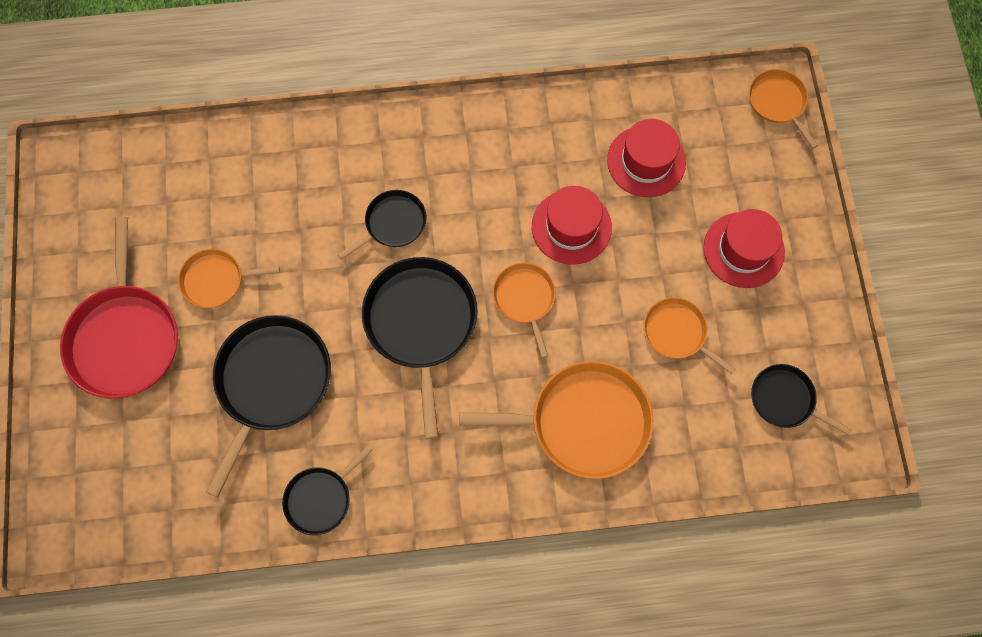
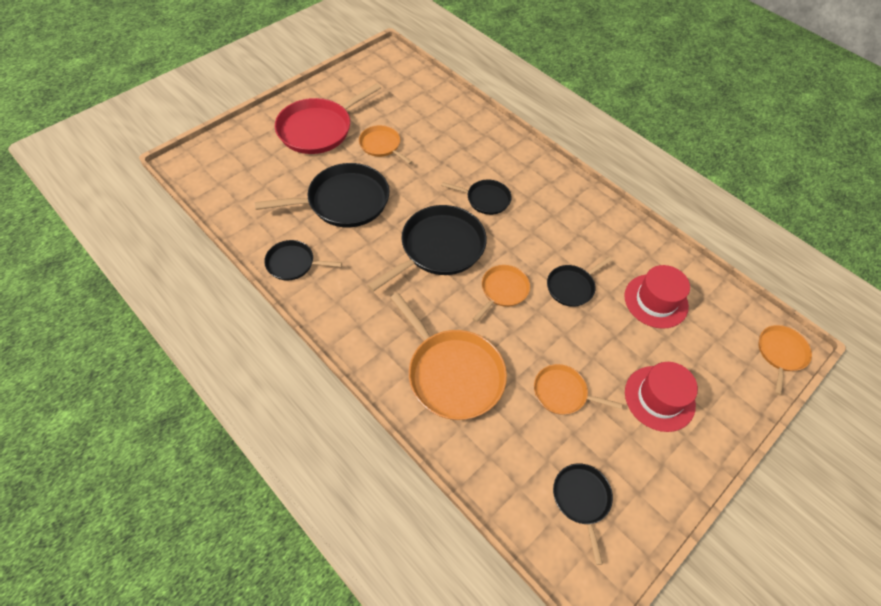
camera: 50 degrees right, 15 degrees down
(571, 227) = (572, 287): red hat -> black pan
(677, 333) = (562, 393): orange pan -> orange pan turned 75 degrees counterclockwise

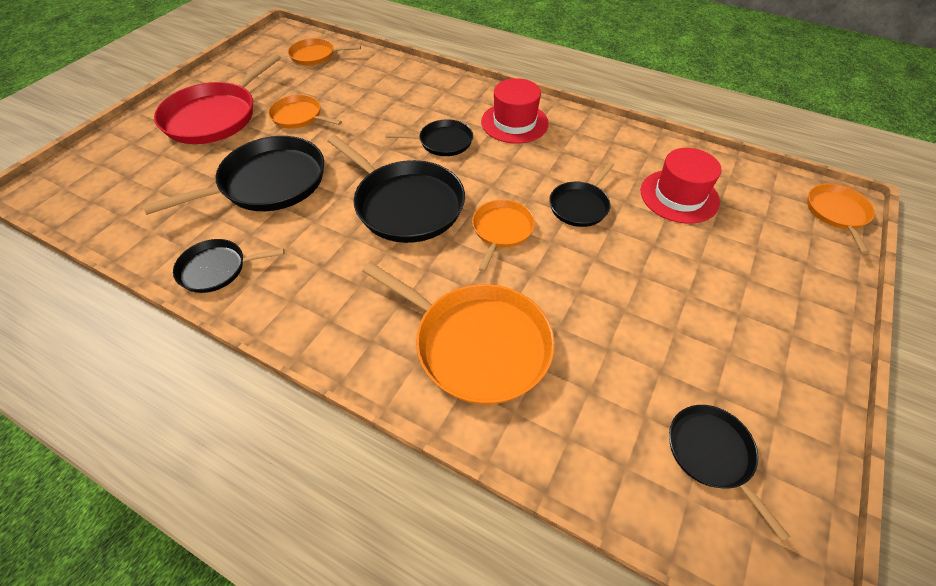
camera: 15 degrees left, 5 degrees down
(439, 248) = (405, 204): black pan -> black pan turned 105 degrees clockwise
(562, 393) = (624, 326): orange pan -> orange pan (315, 56)
(659, 398) = (739, 298): red hat -> red hat (514, 123)

